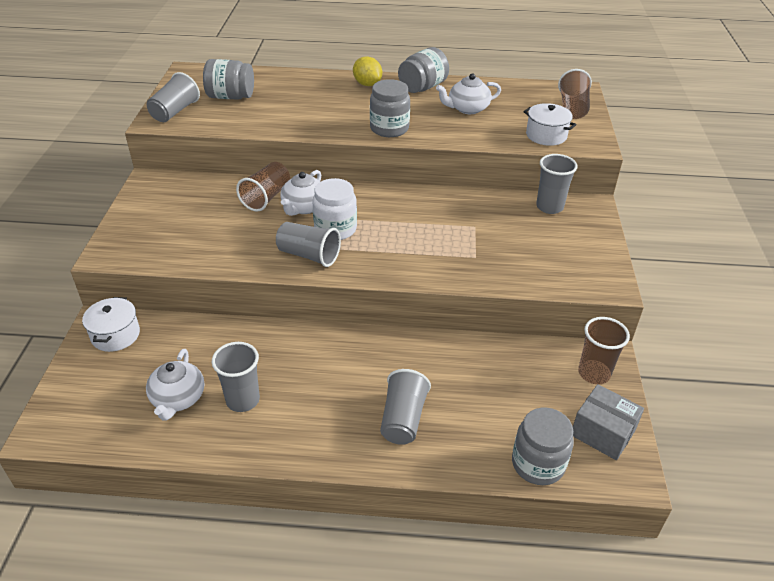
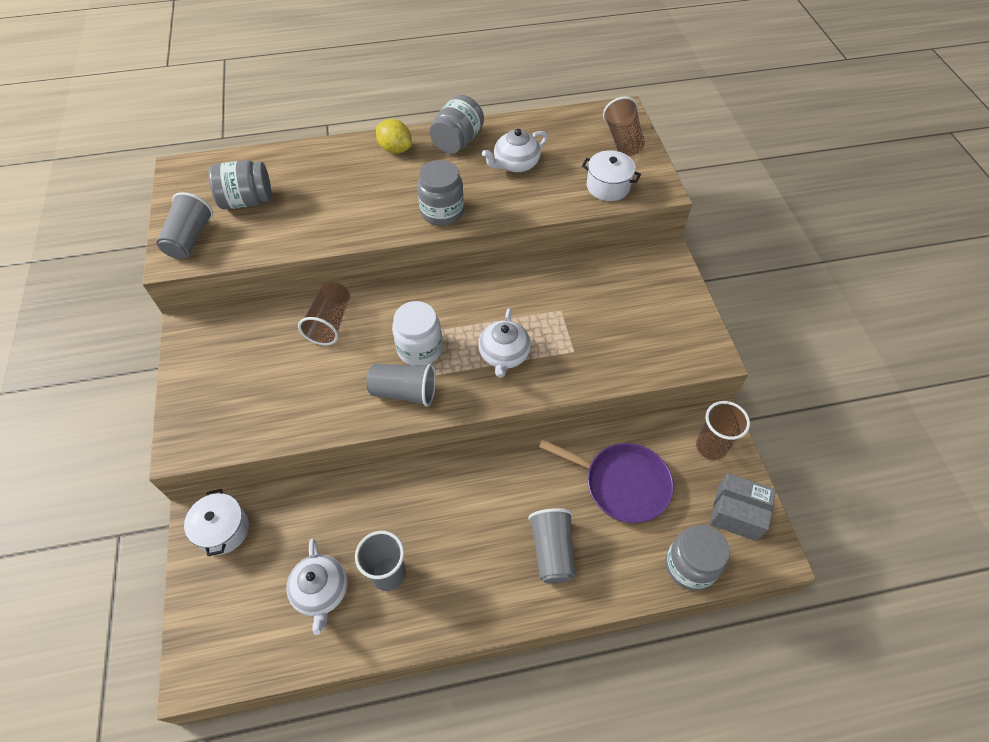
camera: 15 degrees left, 15 degrees up
(303, 207) = (375, 327): white teapot -> white teapot (504, 355)
(492, 383) = (622, 484): none -> purple pan
(549, 207) = (626, 266): grey cup -> none

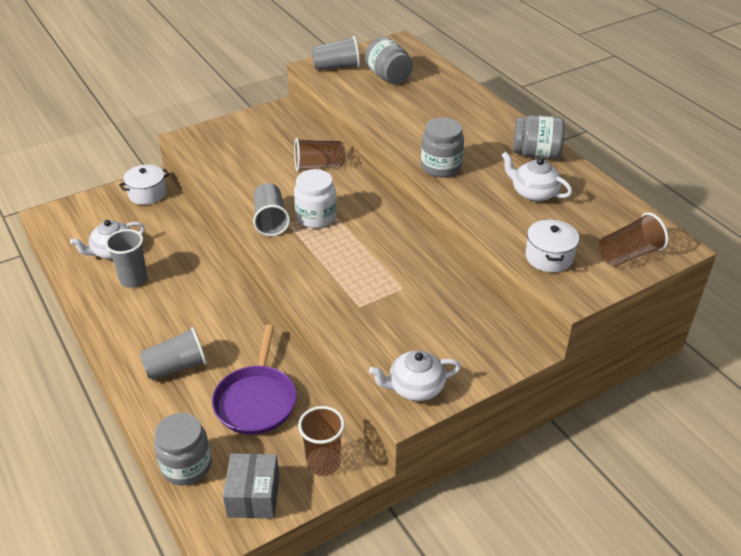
camera: 70 degrees right, 15 degrees down
(395, 149) = (498, 124): yellow lemon -> none
(504, 355) = (333, 264): white teapot -> white teapot (415, 387)

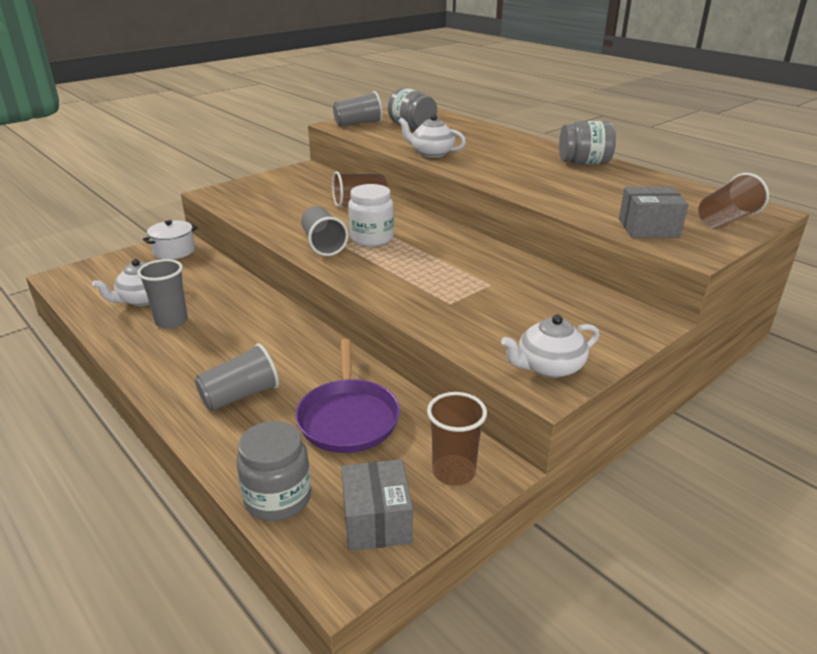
camera: 10 degrees left, 10 degrees down
(441, 167) = (496, 176): grey jar -> none
(533, 193) = (600, 187): white teapot -> white teapot (431, 153)
(549, 257) = (648, 228): white pot -> grey box

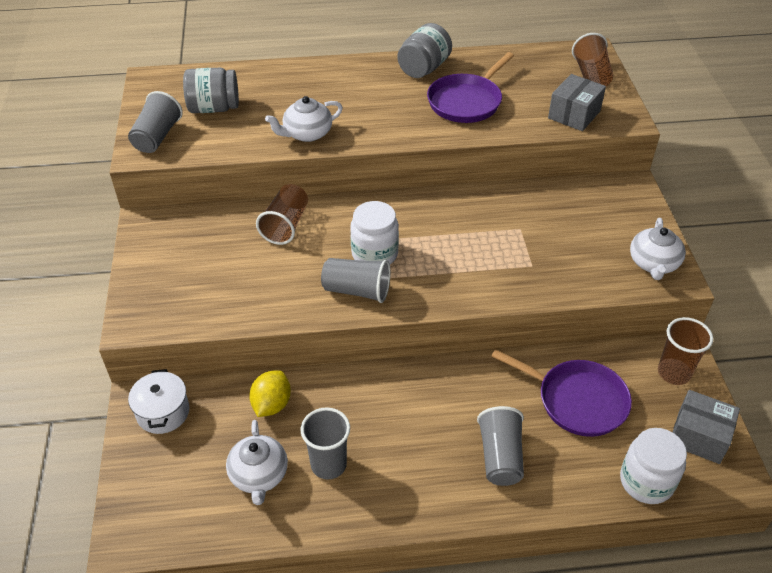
camera: 55 degrees left, 15 degrees up
(212, 281) = (272, 404): none -> yellow lemon
(278, 498) = (646, 481): grey jar -> white jar
(573, 186) = (466, 101): none -> purple pan

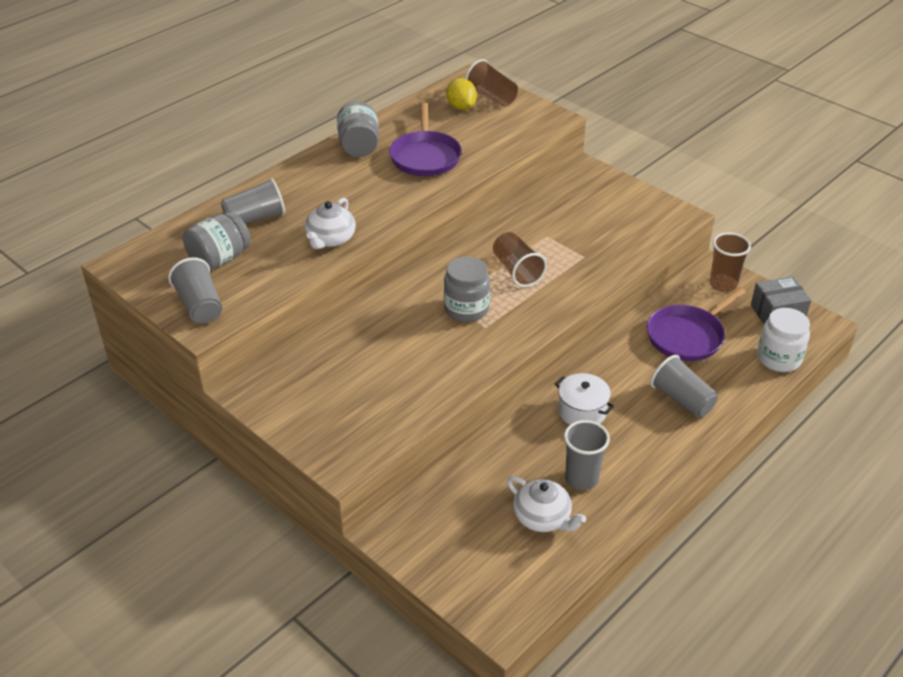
camera: 40 degrees left, 5 degrees down
(163, 412) = (416, 527): white pot -> white pot (582, 411)
(272, 404) = (492, 468): yellow lemon -> yellow lemon (461, 107)
(285, 225) = (370, 326): brown cup -> brown cup (517, 271)
(357, 290) = (486, 340): grey cup -> grey cup (255, 218)
(374, 254) = (466, 309): white jar -> grey jar
(574, 114) = (514, 130): grey box -> none
(577, 400) = (687, 336): purple pan -> purple pan turned 150 degrees clockwise
(653, 263) = (657, 213): white teapot -> none

